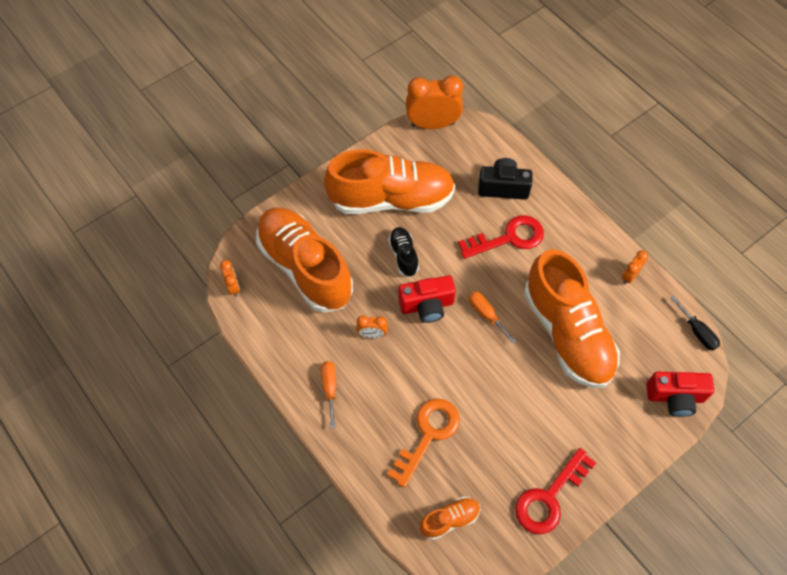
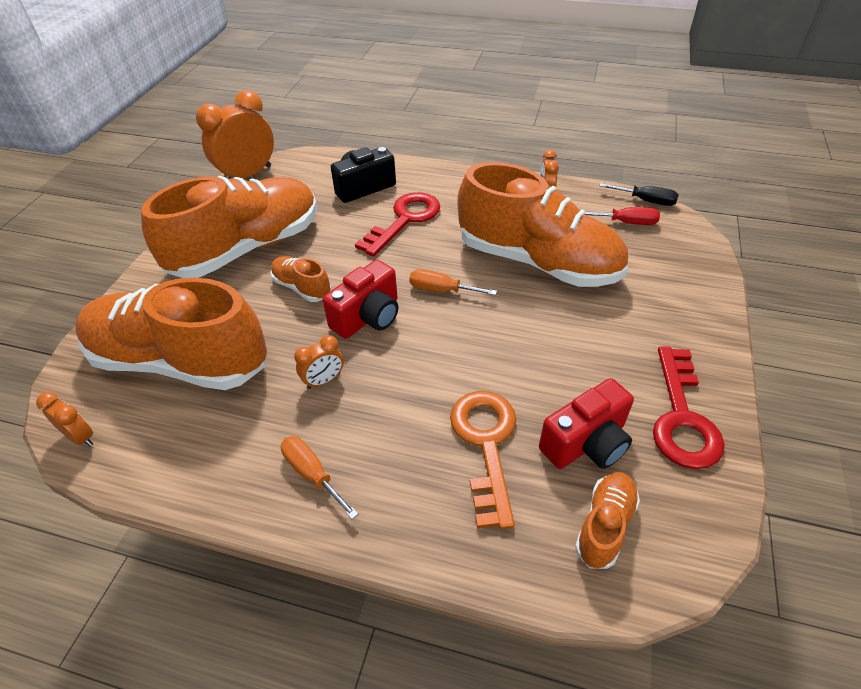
camera: 35 degrees left, 15 degrees down
(403, 255) = (302, 287): black shoe -> orange shoe
(662, 341) = (626, 222): none -> red screwdriver
(675, 397) = (687, 256): red camera -> red camera (586, 443)

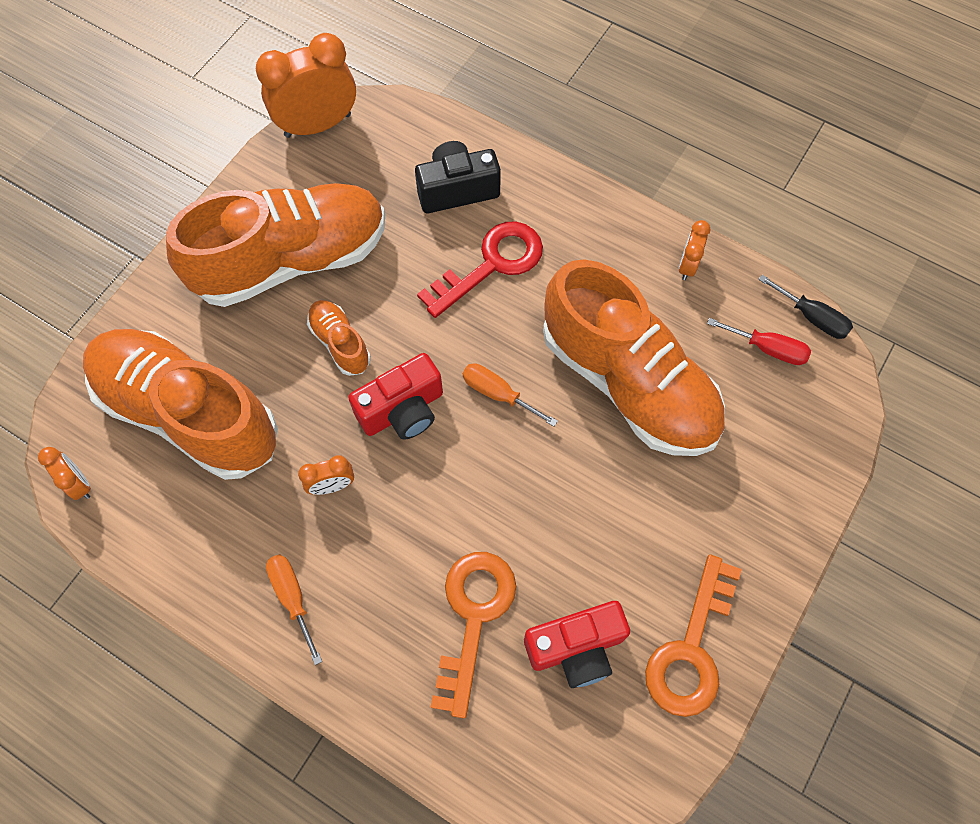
camera: 15 degrees right, 20 degrees up
(604, 525) = (553, 743): orange shoe -> none
(682, 417) = (691, 649): red key -> orange key

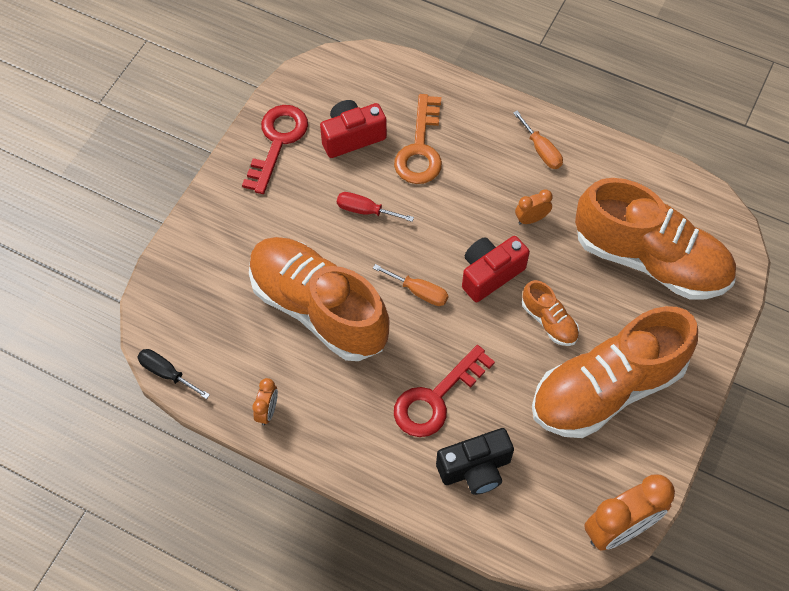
camera: 175 degrees right, 5 degrees down
(79, 483) = (711, 206): orange clock -> none
(691, 649) = (277, 142): orange key -> red key
(768, 348) = (206, 344): red screwdriver -> red screwdriver (365, 210)

